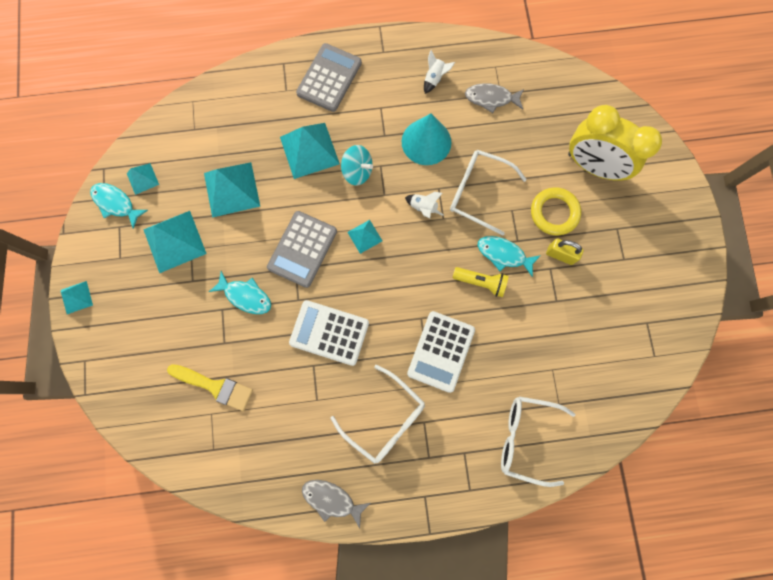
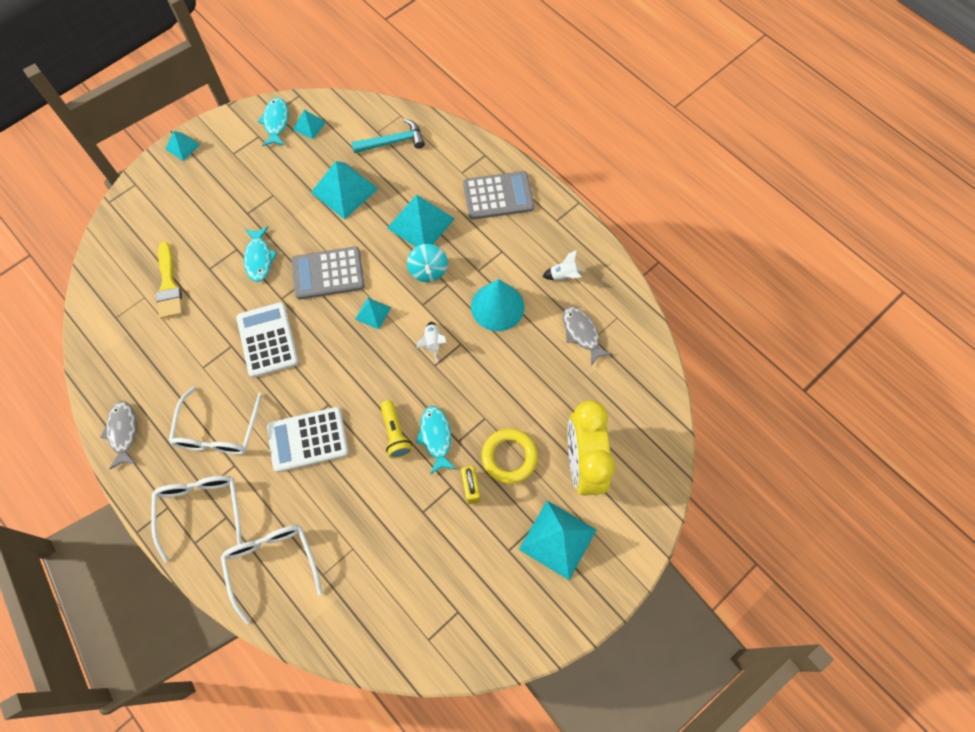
camera: 55 degrees right, 10 degrees down
(174, 241) = (272, 180): turquoise pyramid -> turquoise pyramid (558, 539)
(214, 123) = (393, 142): none -> turquoise hammer
(478, 193) = (480, 379): white glasses -> white glasses (201, 509)

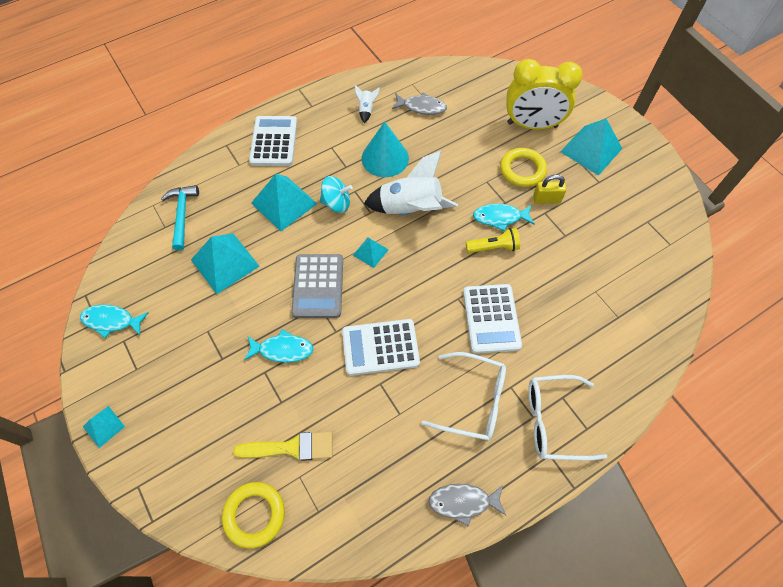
camera: 80 degrees left, 5 degrees down
(113, 271) = (254, 515): none -> yellow ring
(272, 564) = (608, 358): white glasses -> none
(309, 125) = (130, 288): turquoise pyramid -> none
(432, 343) = (410, 209): white rocket -> white rocket, size x2.27
(498, 196) = (274, 141): grey calculator -> white calculator
(582, 333) = (421, 107): grey fish -> grey fish turned 150 degrees counterclockwise

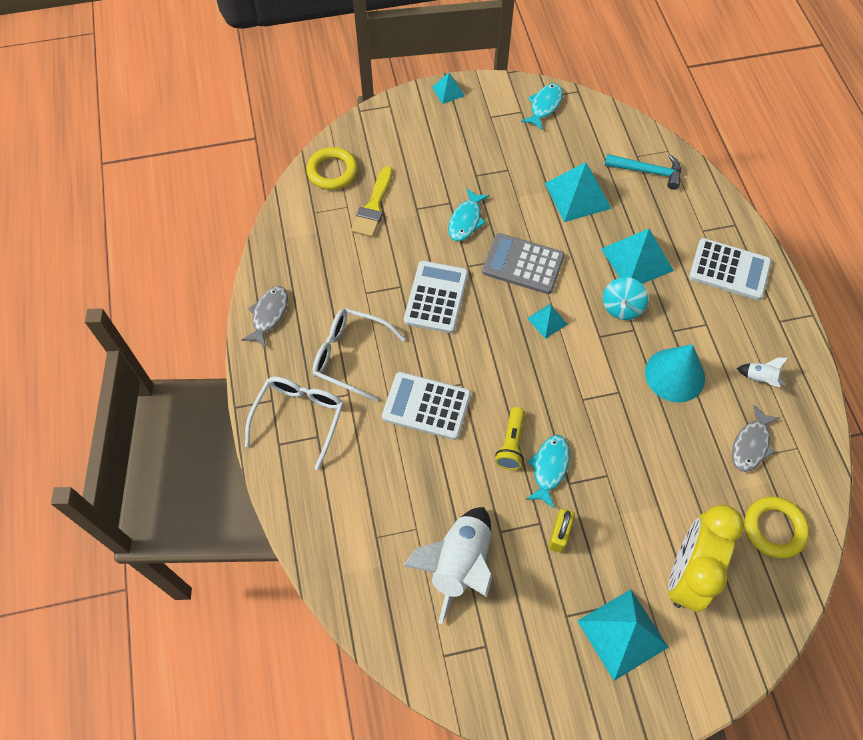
camera: 110 degrees right, 0 degrees up
(410, 209) = (591, 377): white rocket -> white rocket (459, 564)
(473, 401) = (350, 356): white glasses -> white glasses turned 75 degrees clockwise
(522, 170) = (613, 526): yellow ring -> yellow ring (774, 528)

